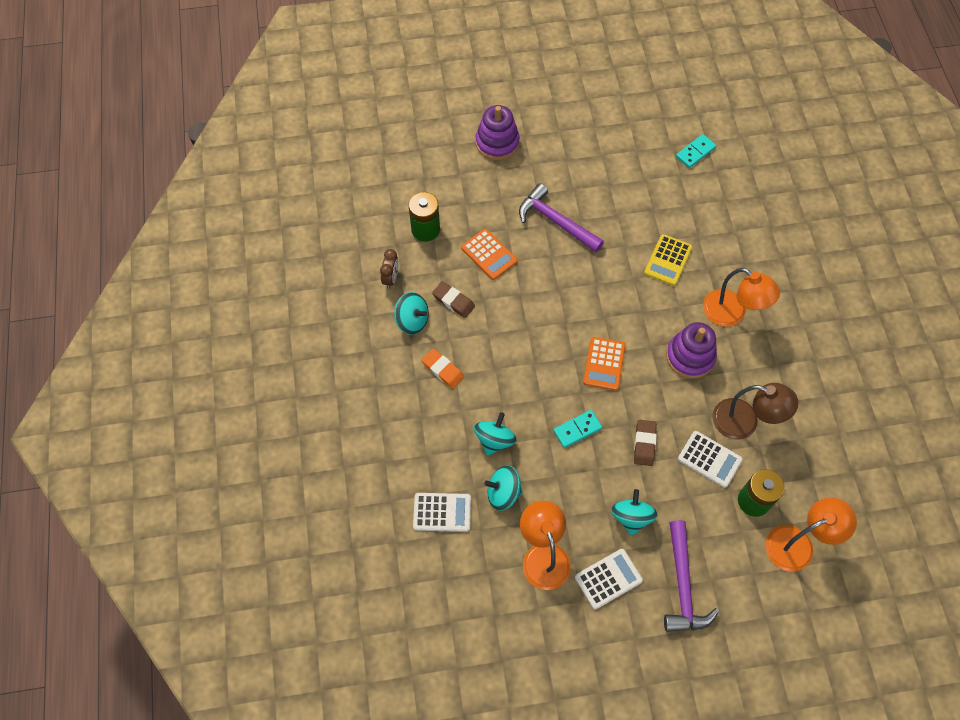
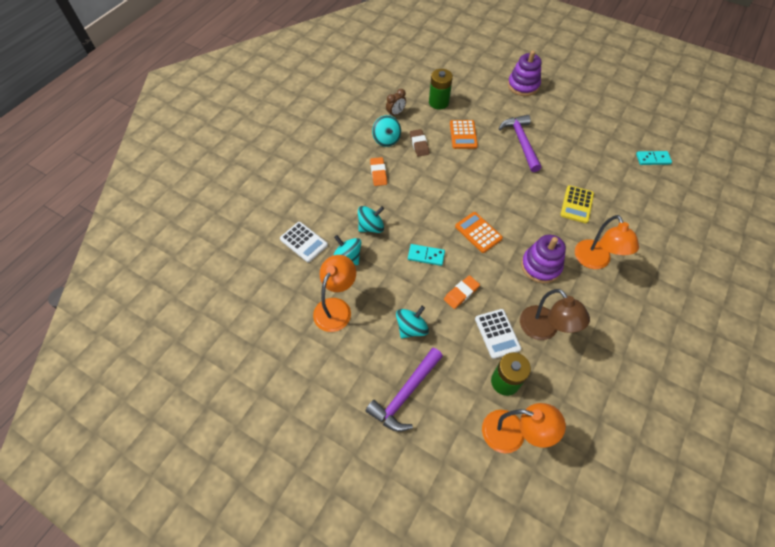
camera: 40 degrees right, 5 degrees down
(604, 364) = (478, 232): orange calculator -> orange calculator turned 90 degrees clockwise
(608, 579) = (361, 351): white calculator -> none
(644, 444) = (461, 293): brown eraser -> orange eraser
(667, 260) = (576, 204): yellow calculator -> yellow calculator turned 45 degrees counterclockwise

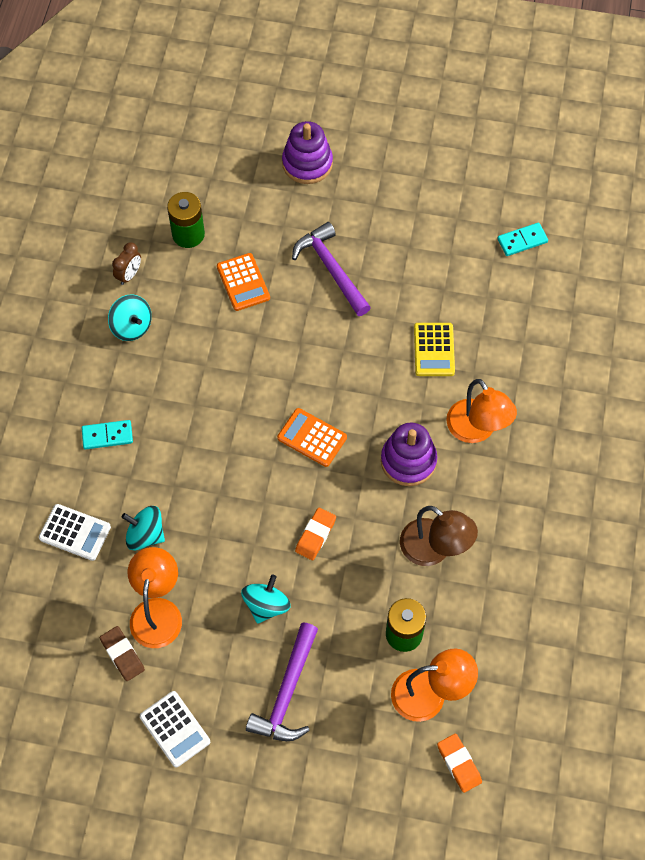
camera: 20 degrees left, 5 degrees up
(371, 227) = (161, 478): turquoise spinning top -> none
(378, 173) = (140, 388): orange eraser -> orange eraser (459, 764)
(419, 144) = (183, 320): brown eraser -> brown eraser (122, 655)
(426, 256) = (252, 496): turquoise domino -> turquoise domino (107, 436)
(497, 334) = (377, 575): white calculator -> white calculator (175, 729)

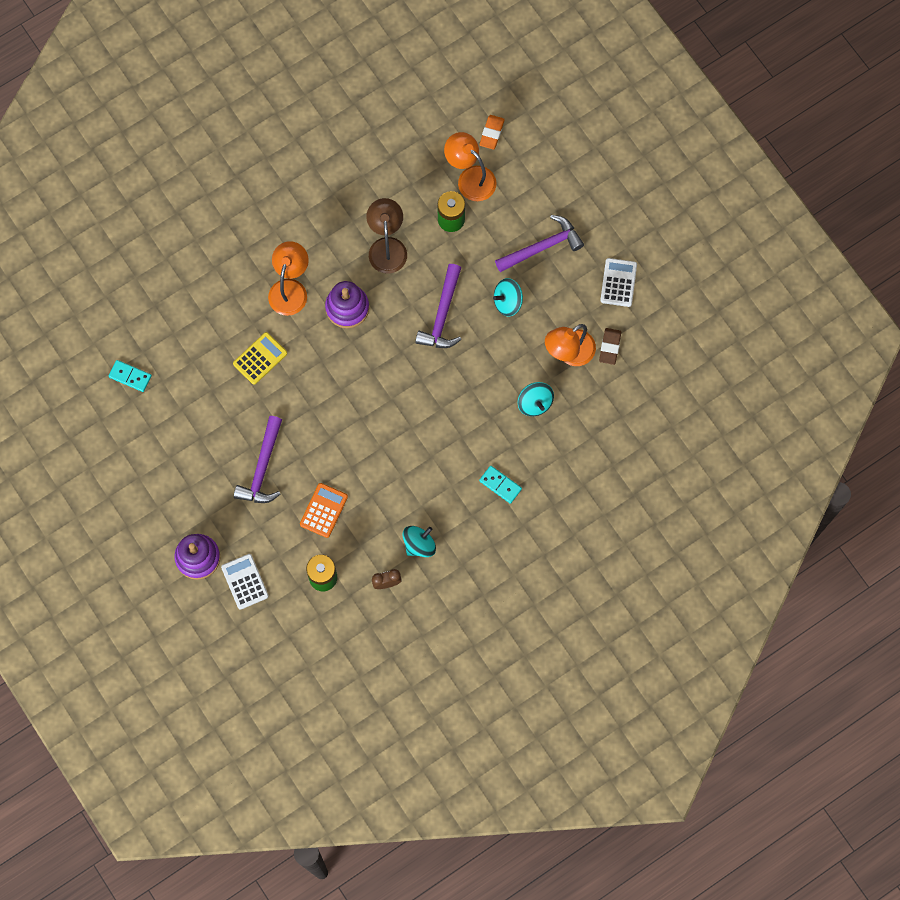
camera: 135 degrees left, 10 degrees up
(75, 532) = (573, 442): white calculator -> white calculator (245, 581)
(131, 326) = (419, 544): turquoise spinning top -> turquoise spinning top turned 45 degrees clockwise
(312, 437) = (386, 372): orange calculator -> none
(315, 535) = (442, 315): orange eraser -> purple hammer

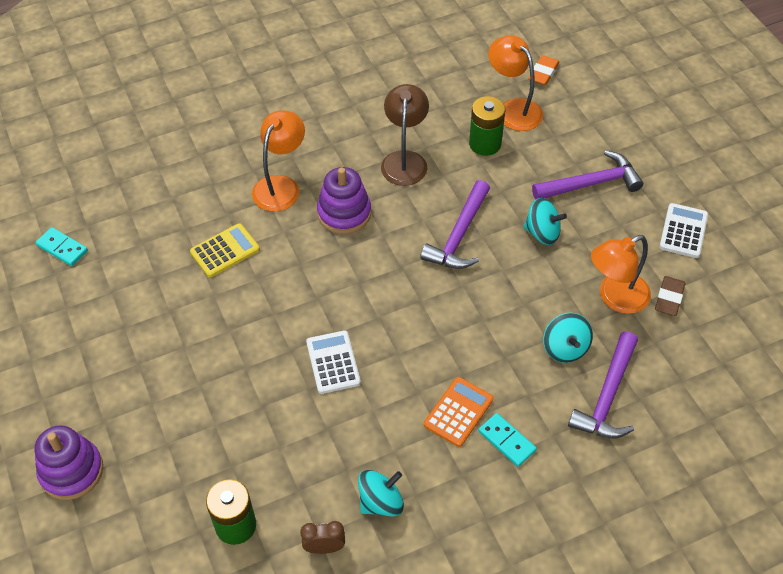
camera: 10 degrees right, 20 degrees down
(245, 581) = (125, 513): white calculator -> white calculator (333, 362)
(262, 468) = (192, 372): purple hammer -> purple hammer (607, 396)
(324, 510) = (259, 437): orange calculator -> orange calculator (458, 412)
(507, 302) = (542, 233): turquoise spinning top -> turquoise spinning top turned 150 degrees counterclockwise

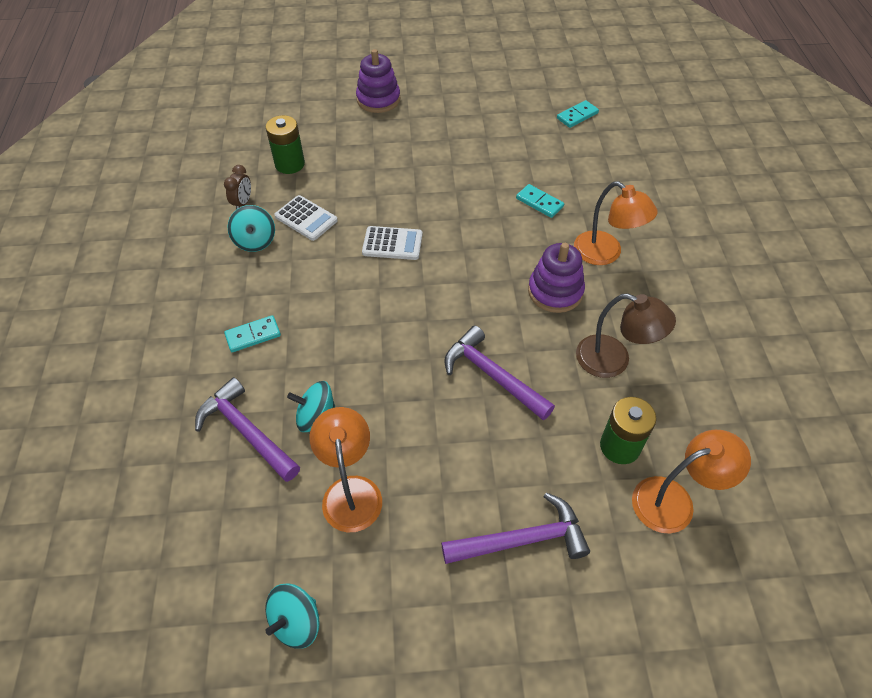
camera: 110 degrees right, 0 degrees up
(225, 251) = (539, 202): yellow calculator -> turquoise domino
(458, 412) = (299, 311): orange calculator -> none
(542, 233) = (467, 454): turquoise spinning top -> turquoise spinning top (296, 622)
(543, 73) = (740, 567): orange eraser -> none
(591, 183) = (522, 540): purple hammer -> purple hammer turned 105 degrees counterclockwise
(669, 298) = (323, 548): brown eraser -> none
(683, 231) = (408, 619): white calculator -> white calculator (306, 218)

